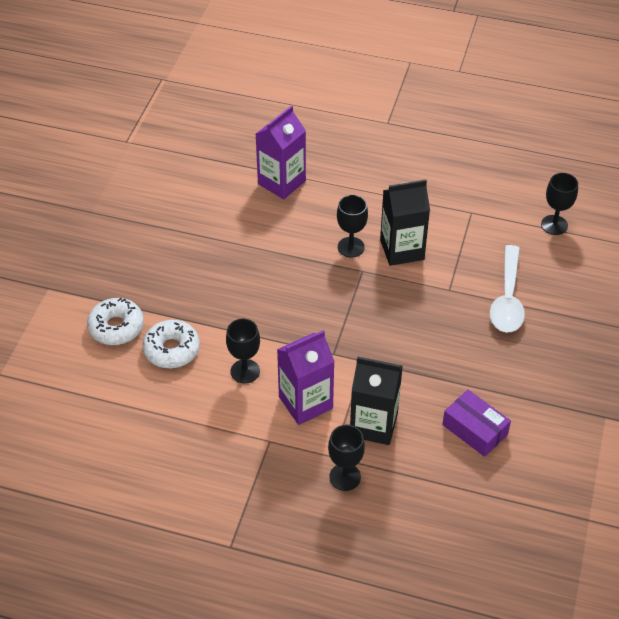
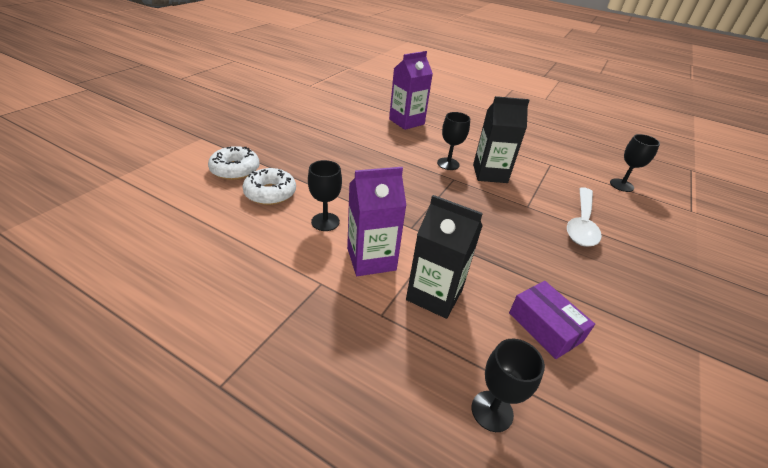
camera: 10 degrees right, 10 degrees down
(345, 477) = (387, 340): black goblet -> black goblet (492, 411)

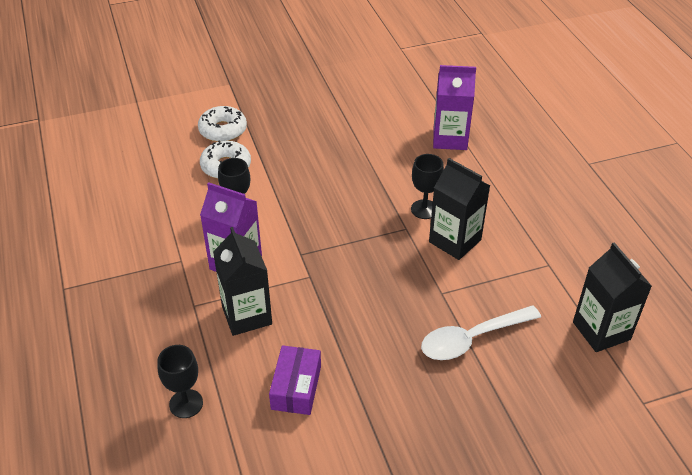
camera: 45 degrees right, 5 degrees up
(621, 185) = (601, 331): black goblet -> black carton

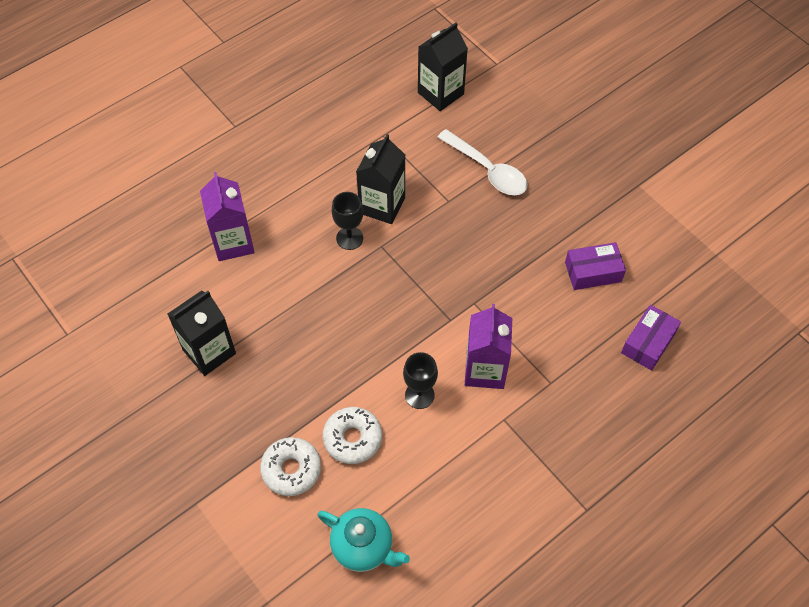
camera: 110 degrees left, 15 degrees up
(137, 152) = (363, 547): none -> turquoise teapot
(186, 403) = (648, 343): black goblet -> purple box
(246, 315) = (540, 335): black carton -> black carton (209, 352)

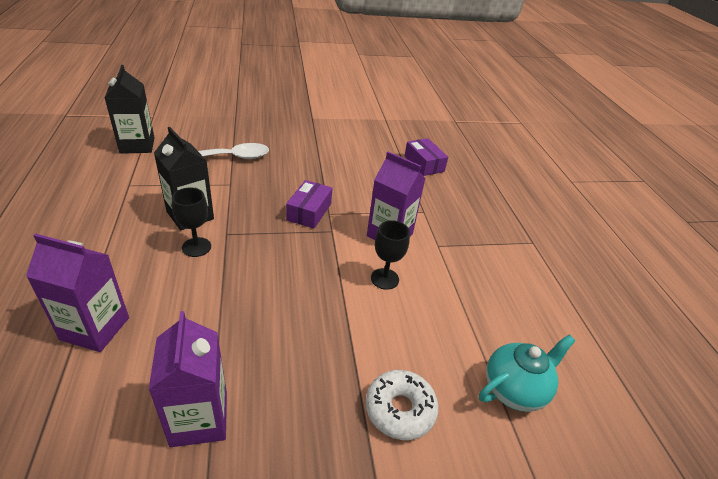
camera: 65 degrees left, 20 degrees down
(209, 352) = (199, 419): black carton -> purple carton
(352, 438) = (396, 342): white donut -> none
(593, 272) = (355, 158): purple box -> purple box (309, 212)

